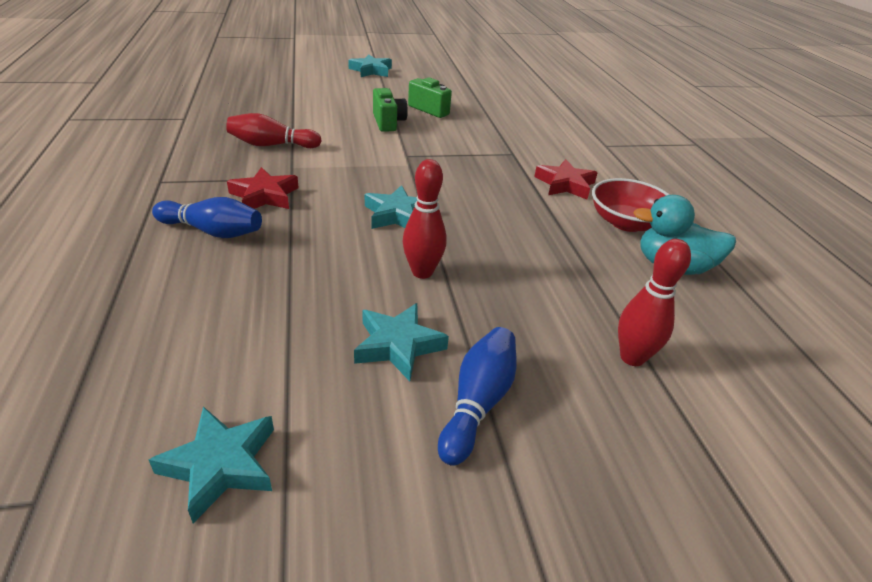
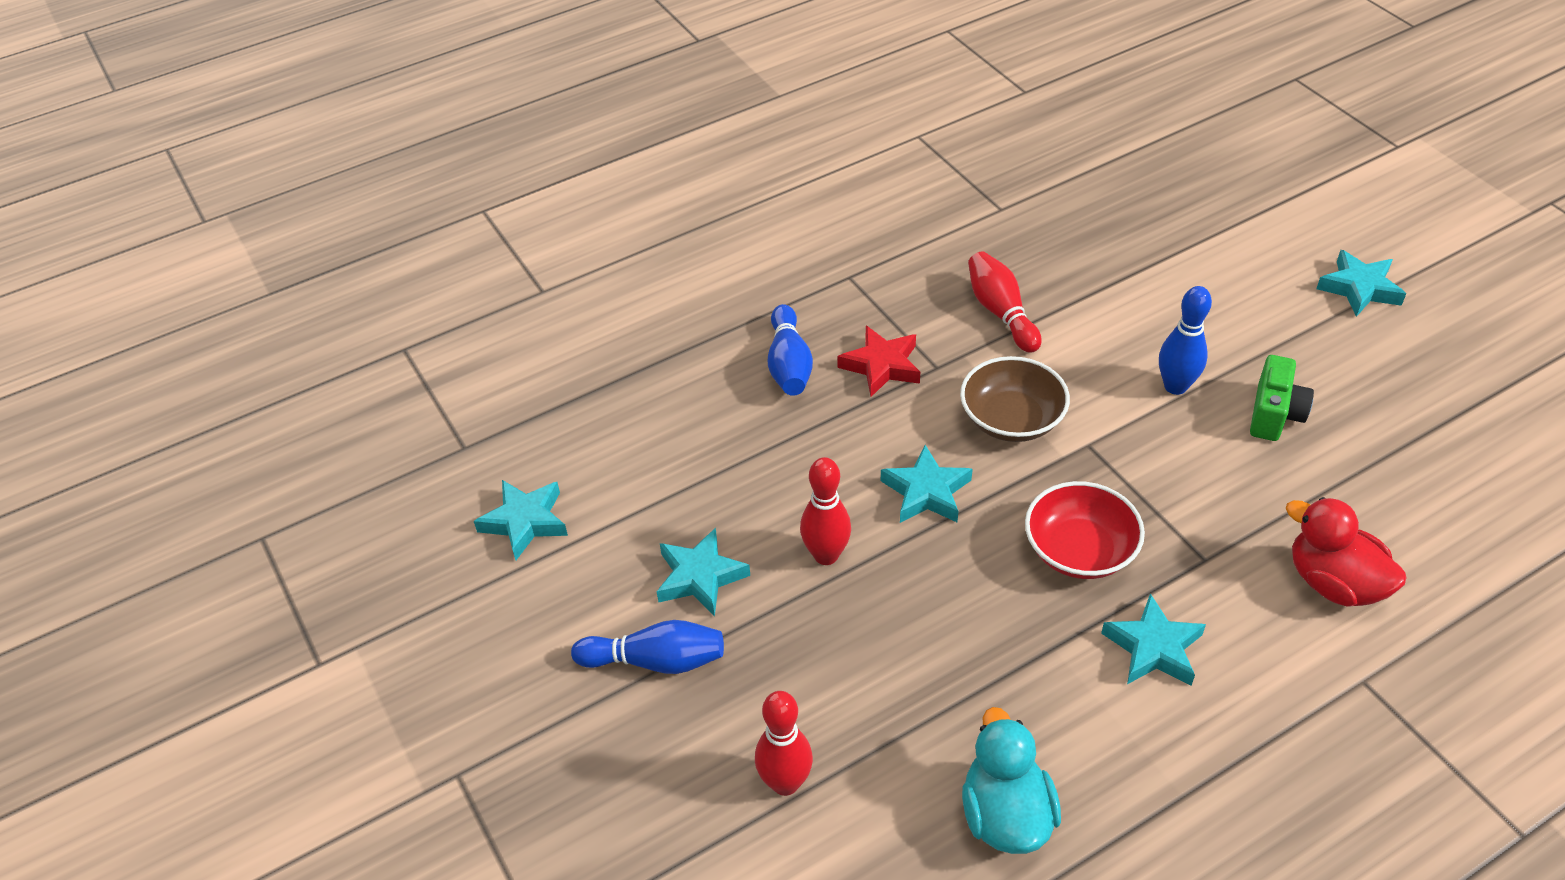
camera: 75 degrees right, 10 degrees up
(364, 169) = (1011, 419): none -> brown bowl
(388, 122) = (1175, 386): green camera -> blue bowling pin
(545, 132) = (1333, 583): none -> red duck
(565, 184) = (1153, 648): red star -> turquoise star
(626, 222) = (1091, 744): red bowl -> red bowl (1079, 550)

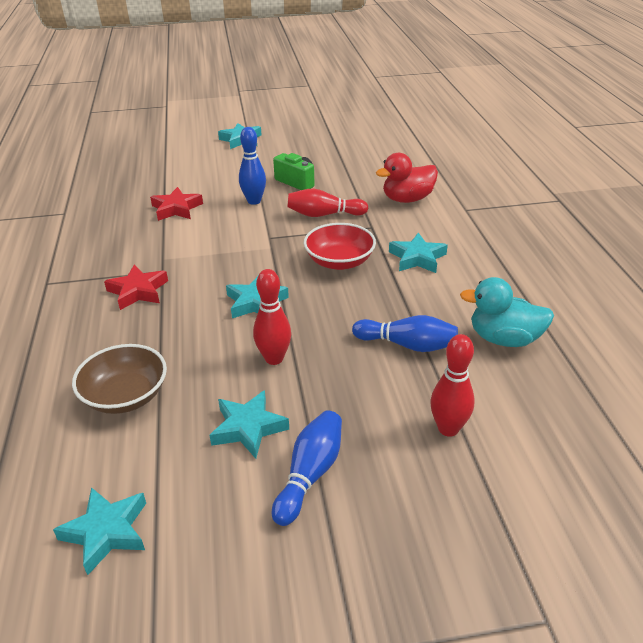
camera: 70 degrees left, 10 degrees down
(789, 364) = (94, 331): blue bowling pin -> blue bowling pin (407, 345)
(1001, 312) = (144, 236): red bowling pin -> red bowling pin (324, 215)
(1011, 419) = (228, 256): brown bowl -> brown bowl (125, 396)
(1091, 311) = (176, 209): none -> red star

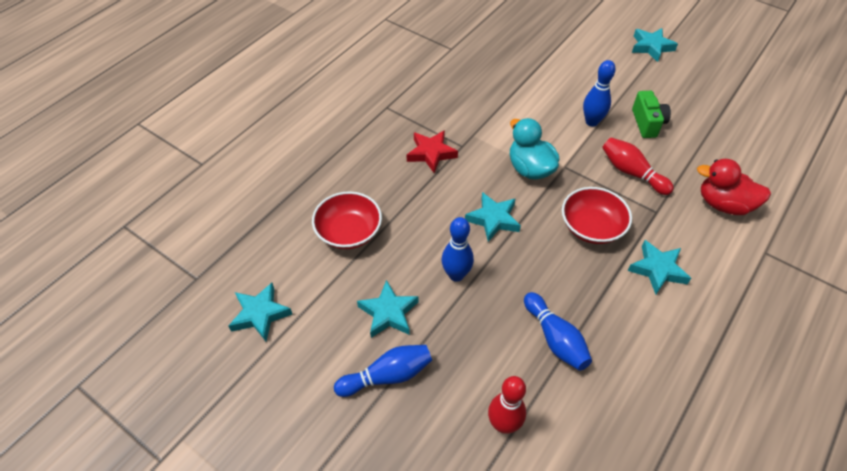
camera: 45 degrees right, 15 degrees up
(125, 396) = (349, 232): brown bowl -> red bowl
(176, 209) = (527, 92): red star -> none
(274, 358) = (456, 275): red bowling pin -> blue bowling pin
(504, 339) = (634, 395): turquoise duck -> turquoise duck (530, 169)

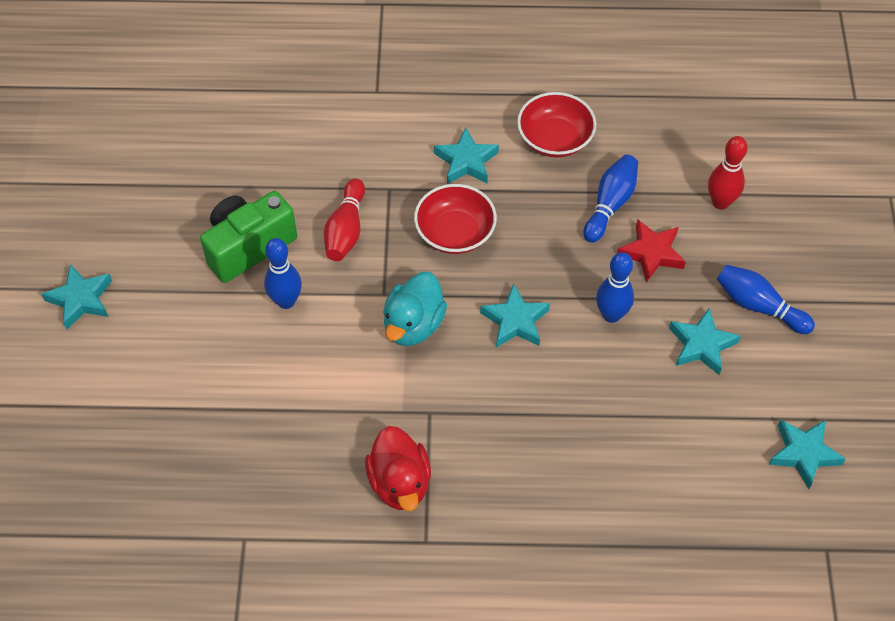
camera: 125 degrees left, 5 degrees up
(349, 232) = (645, 445): red bowl -> red bowl (555, 139)
(431, 153) = (467, 437): red star -> red star (651, 253)
(647, 123) = (248, 247): green camera -> green camera, size x1.54
(723, 204) = (334, 139): red duck -> red duck (400, 483)

